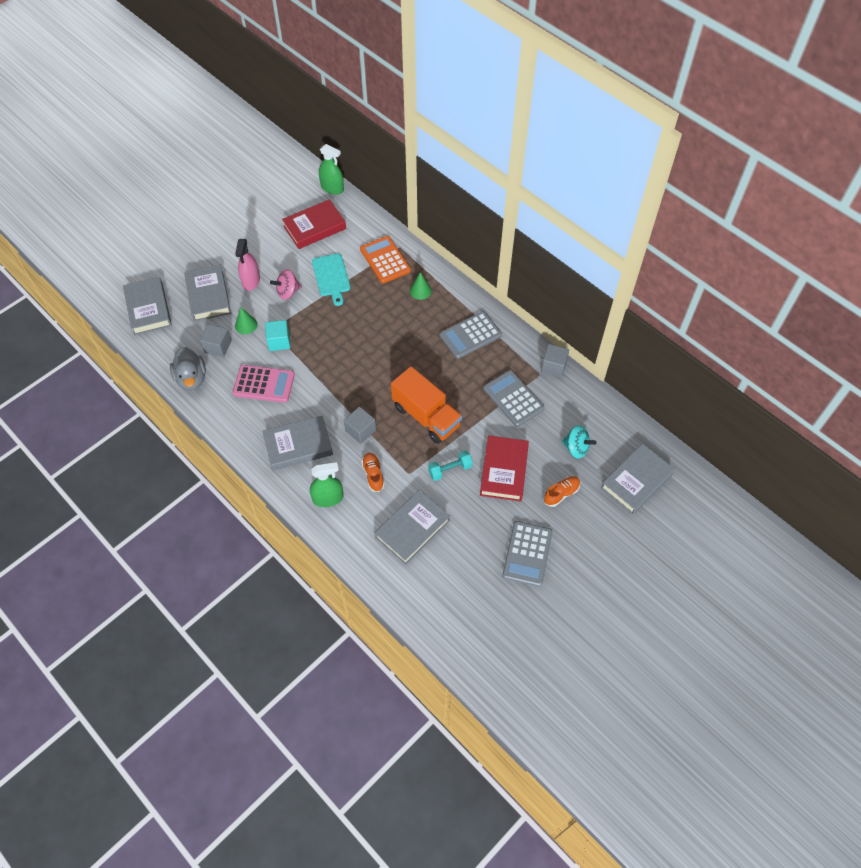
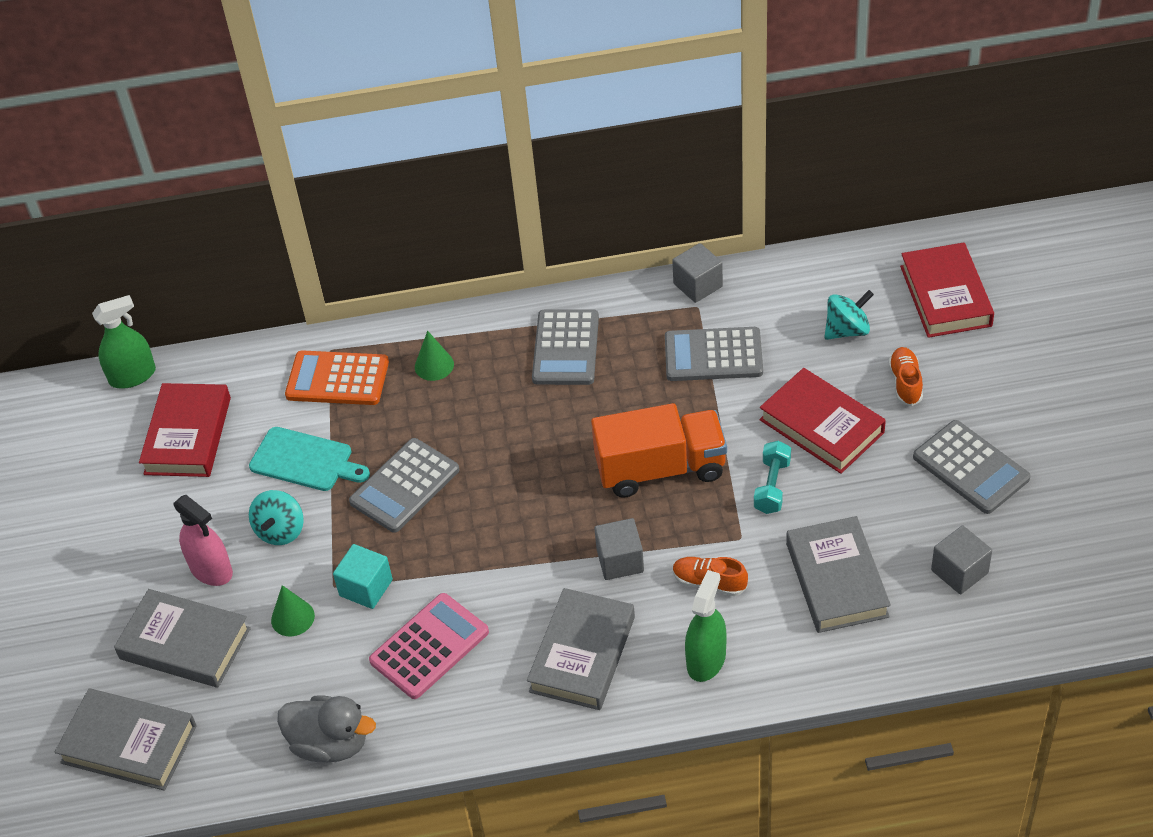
camera: 50 degrees left, 10 degrees down
(218, 347) = (300, 677): grey cube -> grey cube (959, 571)
(288, 292) = (280, 531): pink spinning top -> turquoise spinning top
(344, 322) = (405, 486): none -> grey calculator
(636, 481) = (945, 296): grey book -> red book

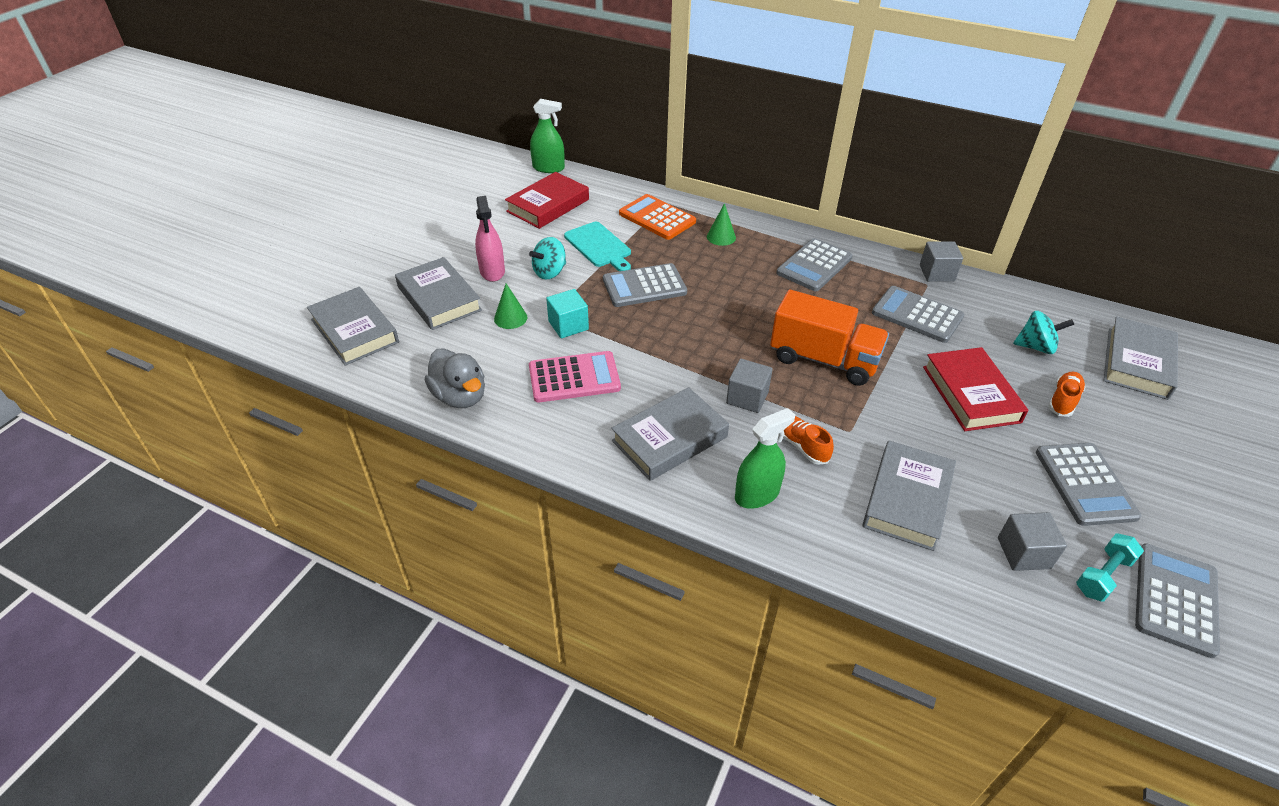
camera: 30 degrees right, 5 degrees down
(772, 486) = (901, 411): turquoise dumbbell -> turquoise dumbbell (1103, 575)
(945, 296) = (1137, 363): red book -> grey book
(1091, 540) = (1175, 599): none -> grey calculator

